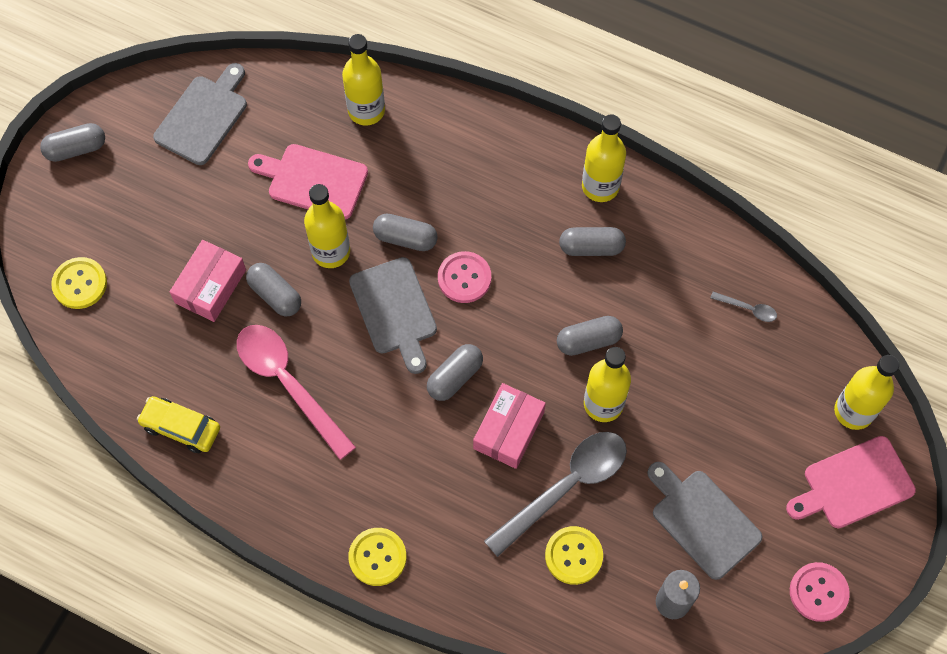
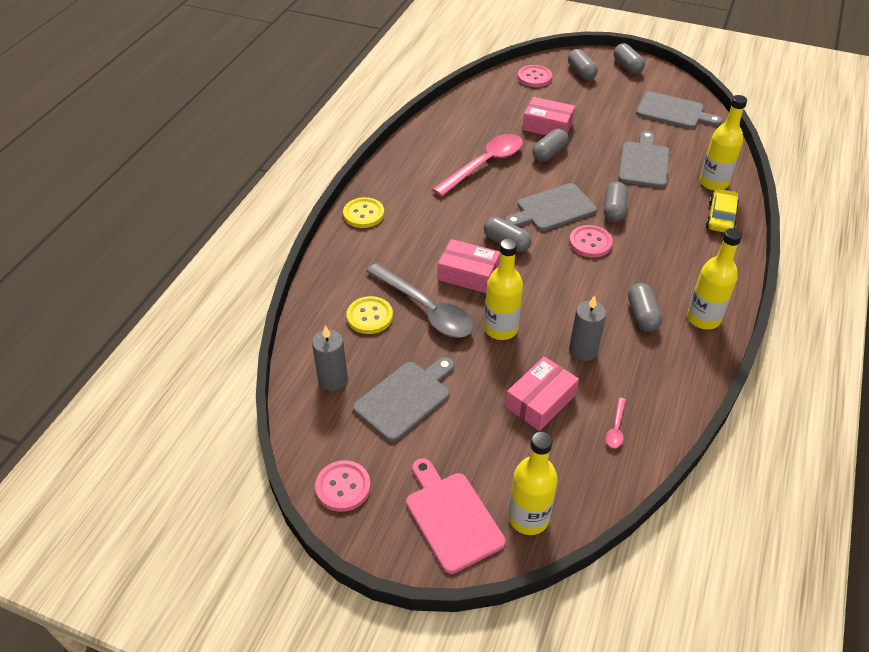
camera: 85 degrees right, 20 degrees down
(80, 284) = (534, 77): yellow button -> pink button
(181, 427) = (446, 124): yellow car -> yellow car (721, 217)
(313, 181) = (644, 162): pink cutting board -> grey cutting board
(331, 252) = (590, 175): yellow bottle -> none
(588, 340) = (555, 317): grey capsule -> grey capsule (581, 72)
(640, 320) = (583, 350): none -> grey candle
(711, 377) = (540, 401): none -> pink box
(748, 309) = (616, 428): grey spoon -> pink spoon

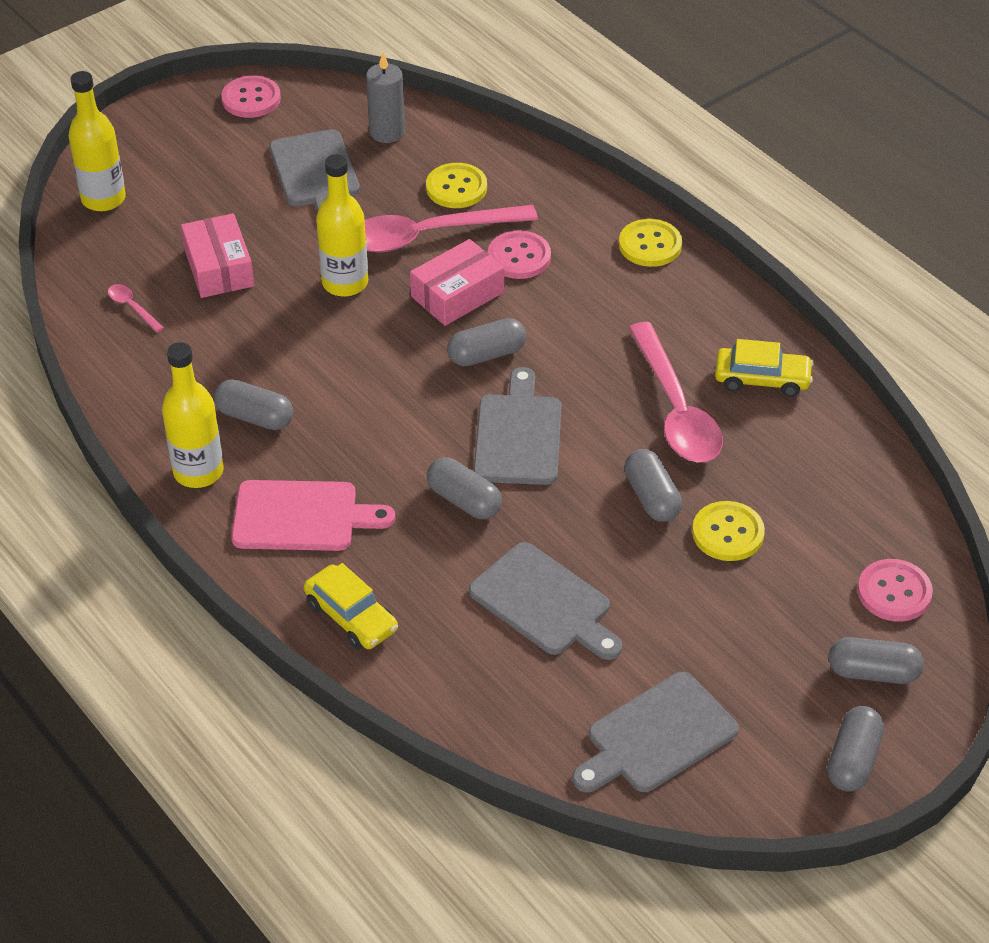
camera: 120 degrees right, 0 degrees up
(426, 309) = (429, 235): grey spoon -> pink spoon
(439, 145) = (762, 379): none -> yellow car
(451, 517) = (153, 152): pink cutting board -> pink cutting board (302, 516)
(547, 126) = (728, 533): pink box -> yellow button
(583, 350) = (252, 335): grey candle -> none
(590, 242) = (419, 438): pink button -> pink button (519, 257)
(627, 66) = (853, 760): grey capsule -> grey capsule turned 75 degrees counterclockwise
(713, 183) = (431, 662): yellow bottle -> none

